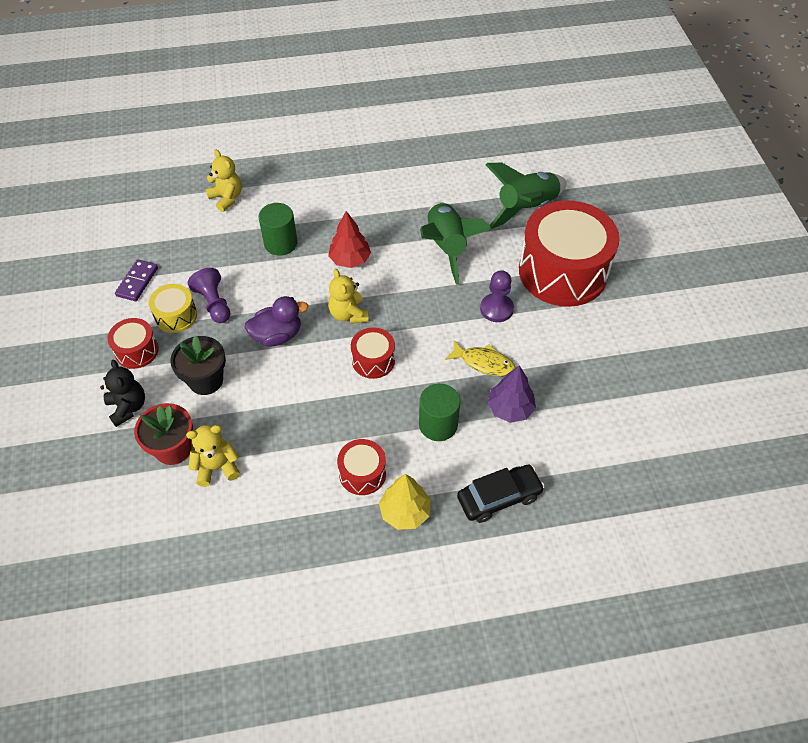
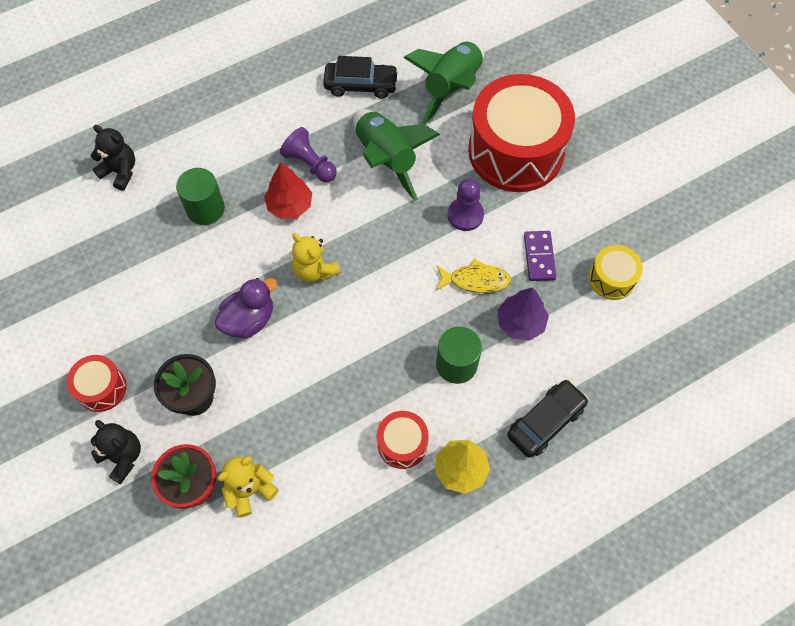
camera: 20 degrees left, 10 degrees up
(137, 282) = (64, 306): purple domino -> purple domino (539, 257)
(176, 316) = (127, 333): yellow drum -> yellow drum (612, 279)
(214, 303) = (163, 304): purple pawn -> purple pawn (310, 164)
(227, 198) = (120, 171): yellow teddy bear -> black teddy bear
(373, 360) = (362, 315): red drum -> none
(449, 187) = (361, 85): none -> black car

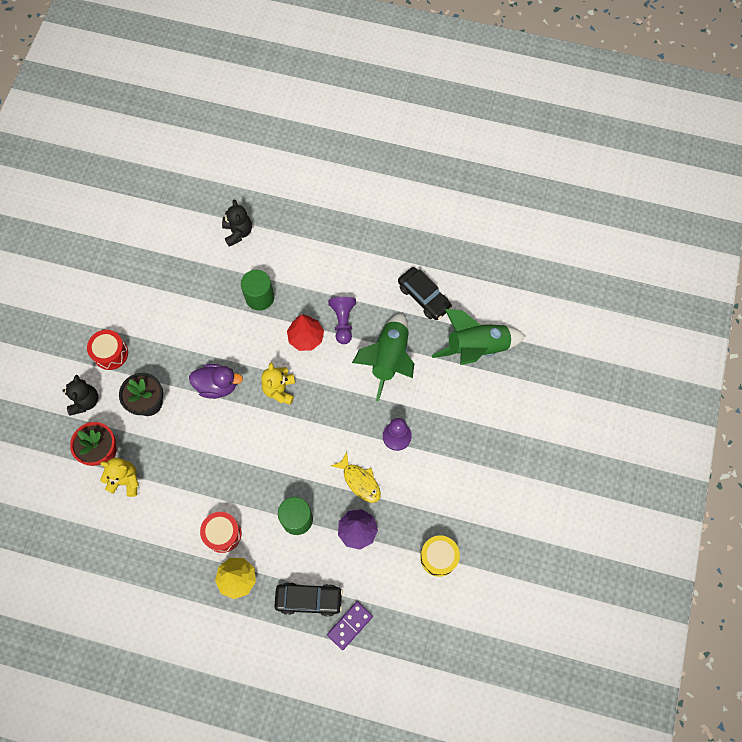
camera: 45 degrees right, 5 degrees up
(516, 151) = (470, 424): red drum -> none
(539, 257) = (411, 503): purple domino -> purple domino (350, 625)

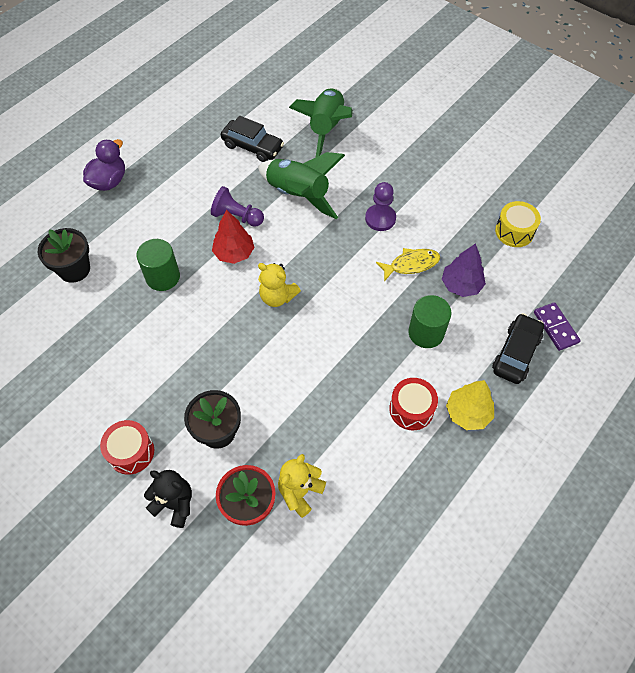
camera: 65 degrees left, 10 degrees down
(217, 385) = (238, 353): purple duck -> purple duck (109, 181)
(238, 232) = (74, 269): black teddy bear -> black flower pot
(424, 297) = (252, 146): black car -> black car turned 45 degrees clockwise

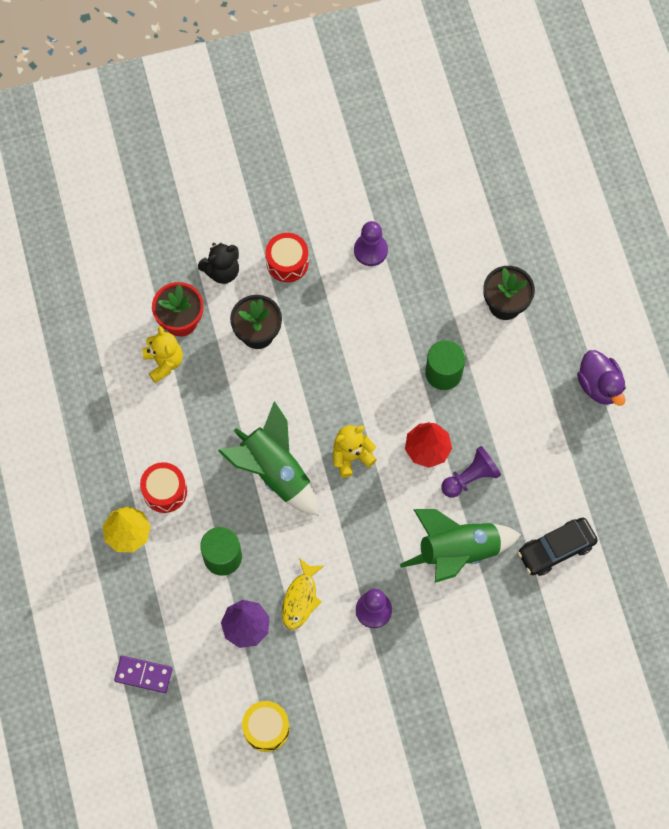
camera: 125 degrees right, 10 degrees up
(78, 392) = (370, 250): none -> purple pawn
(326, 129) = (531, 641): green rocket -> green rocket (274, 471)
(516, 353) = (147, 618): black car -> none

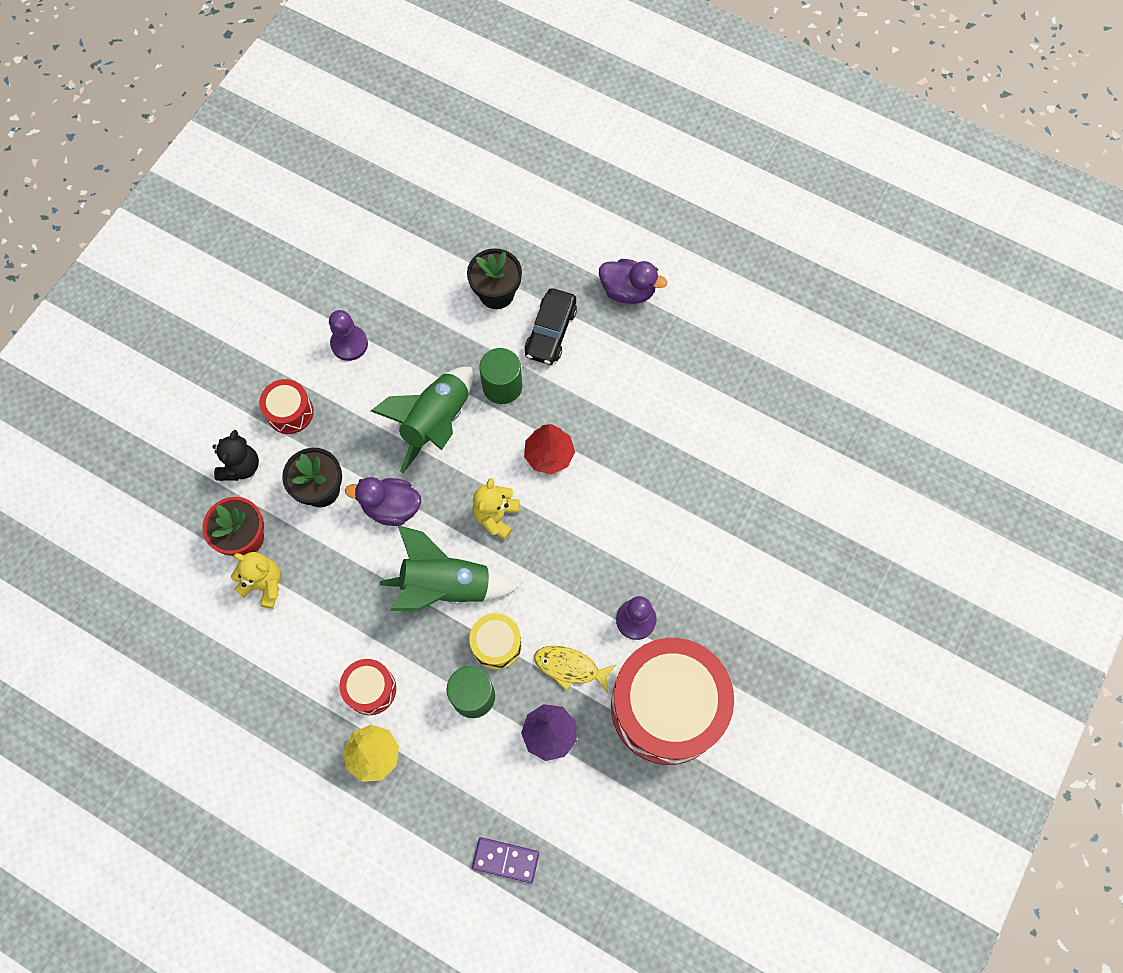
camera: 45 degrees left, 0 degrees up
(143, 675) = (505, 860): purple domino -> purple domino turned 45 degrees clockwise
(266, 728) = (649, 800): yellow drum -> yellow drum (496, 644)
(290, 387) = (391, 507): none -> purple duck
(300, 599) = (570, 667): yellow fish -> yellow fish turned 135 degrees clockwise
(336, 683) = (667, 707): none -> red drum
(457, 552) = (652, 512): green rocket -> green rocket (436, 423)
(470, 477) = (604, 446): purple pawn -> none
(556, 549) = (722, 440): black car -> black car (550, 332)

